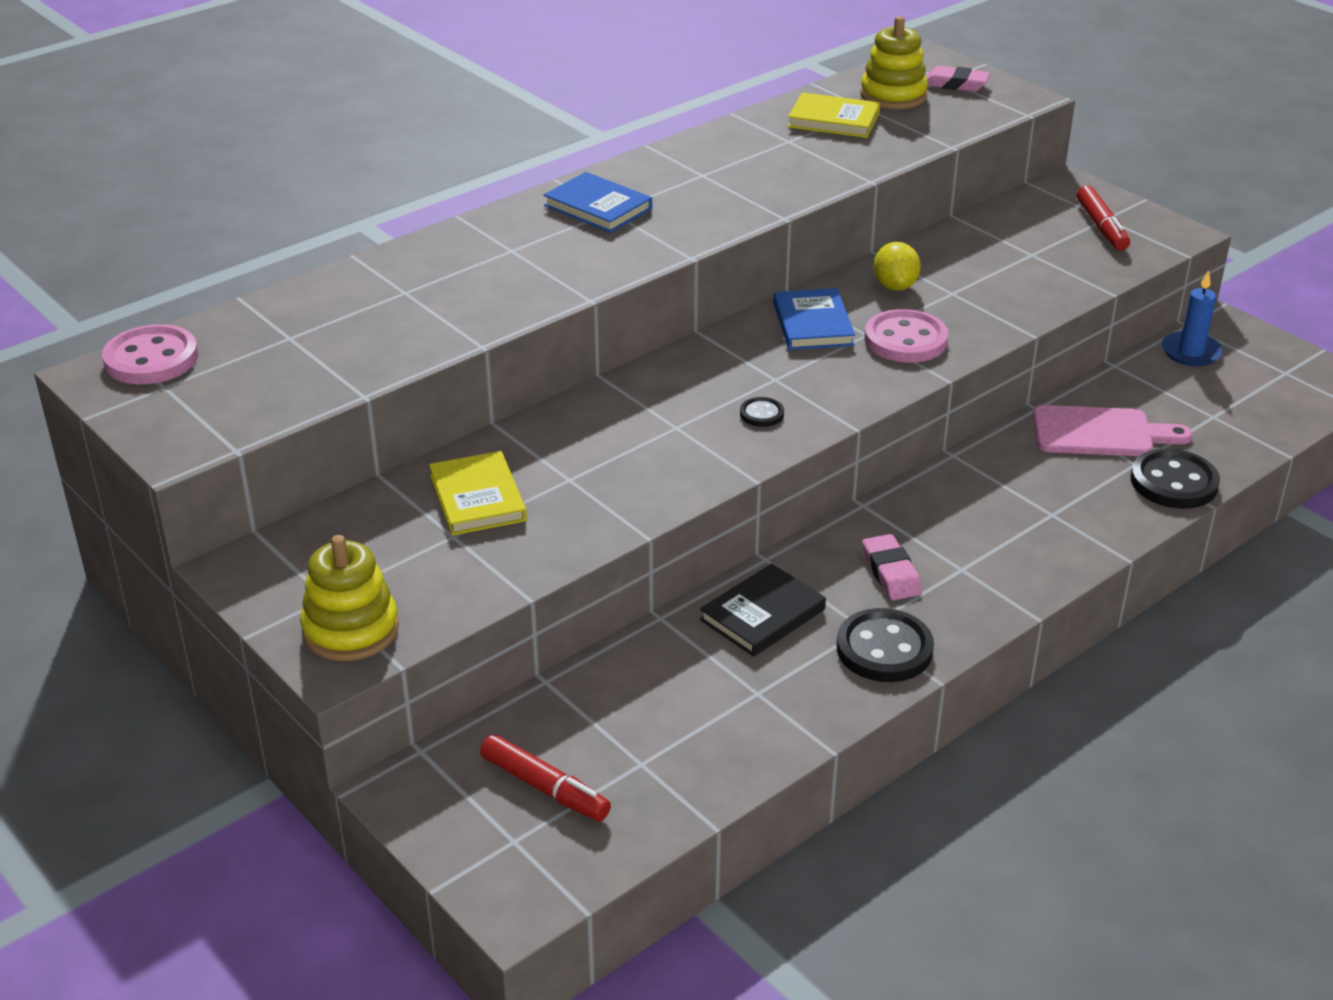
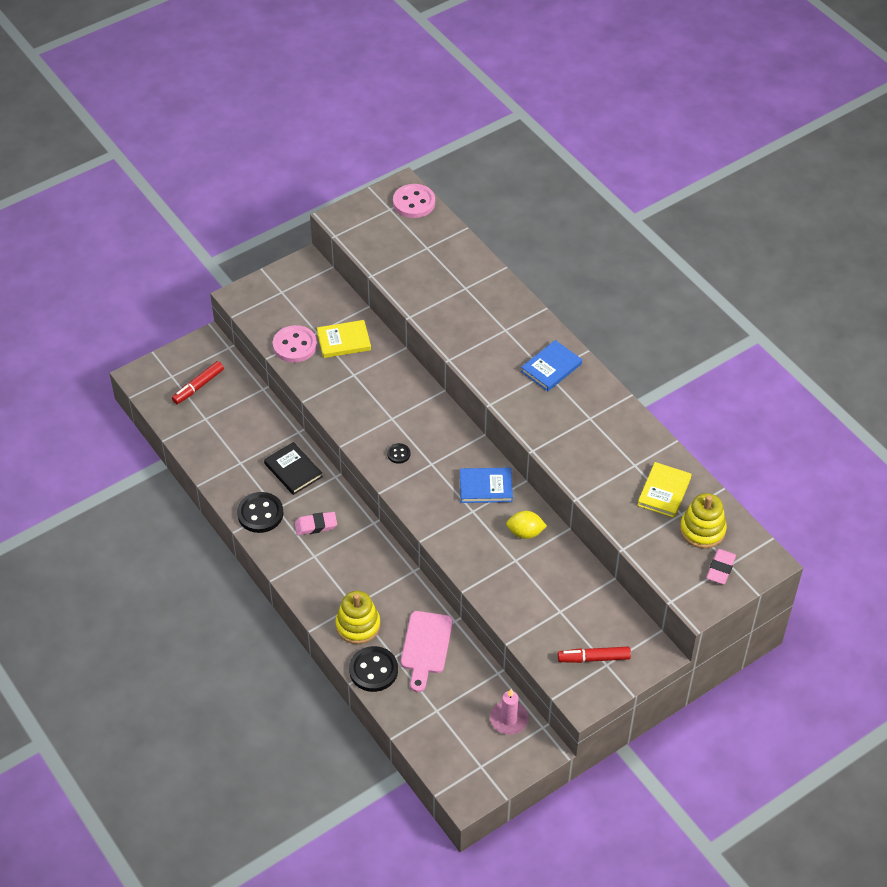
camera: 95 degrees right, 15 degrees up
(351, 630) = (258, 300): yellow stacking toy -> yellow stacking toy (358, 625)
(905, 340) = (464, 528): pink button -> pink button (295, 345)
(1191, 352) = (509, 719): blue candle -> pink candle

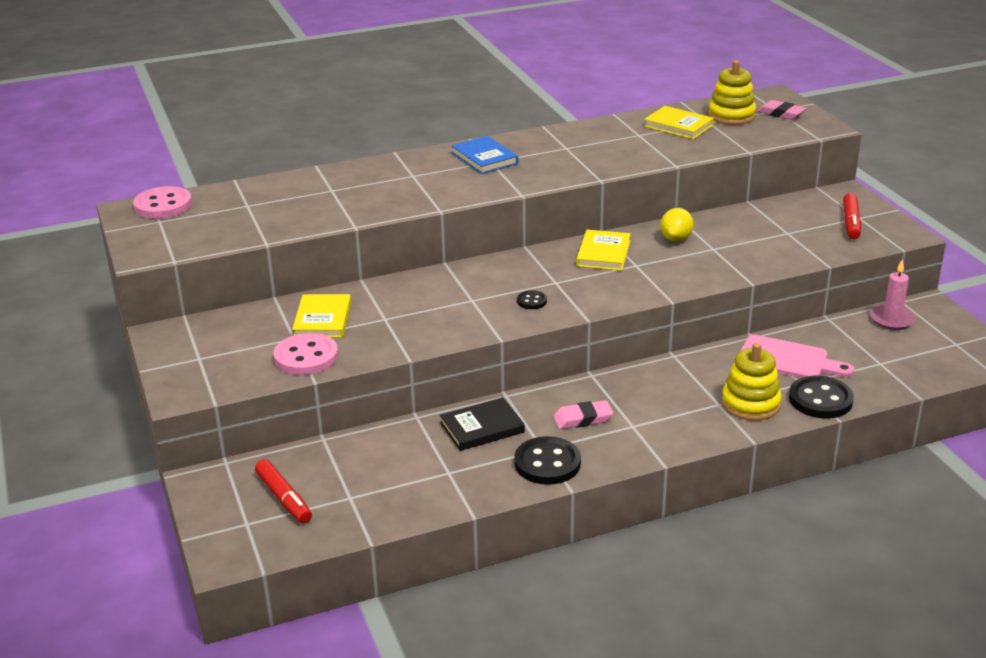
camera: 75 degrees left, 20 degrees down
(316, 525) = (583, 419): pink eraser -> pink eraser turned 75 degrees clockwise
(485, 487) = (603, 253): blue book -> yellow book

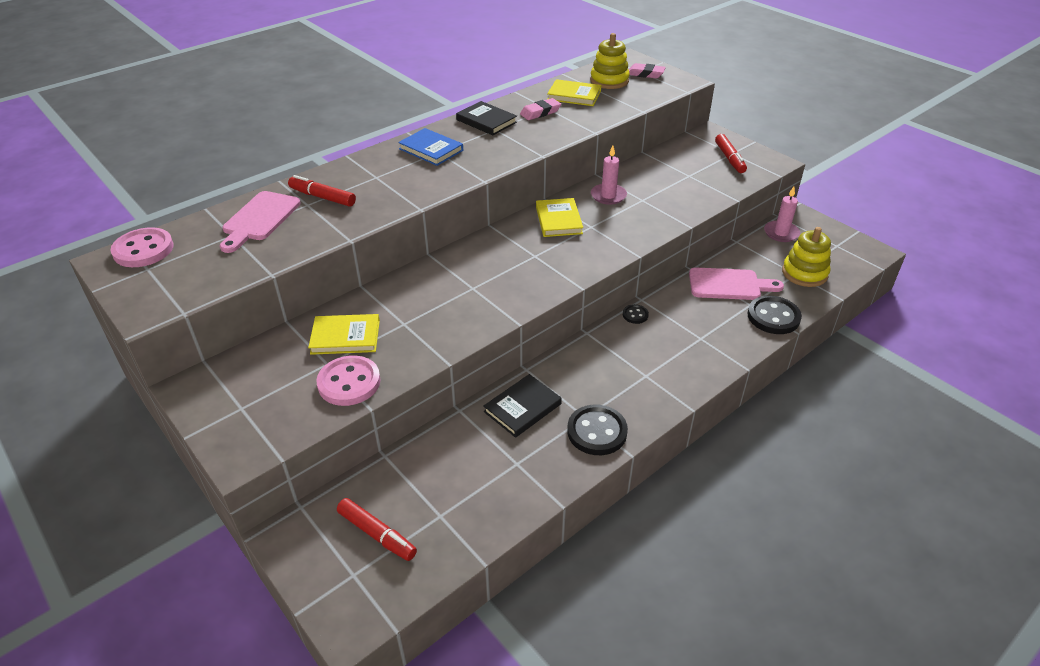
camera: 20 degrees left, 10 degrees up
(279, 196) = (259, 219): none -> pink cutting board
(322, 320) = (345, 337): yellow book -> yellow book turned 75 degrees counterclockwise
(349, 186) = (322, 197): none -> red marker
(532, 301) = (525, 279): black button -> black button (635, 315)
(561, 139) = (486, 121): none -> black book
(583, 419) = (602, 378): pink eraser -> pink eraser (540, 112)
(676, 239) = (608, 196): yellow lemon -> pink candle
(750, 404) = (724, 332): yellow stacking toy -> yellow stacking toy (804, 273)

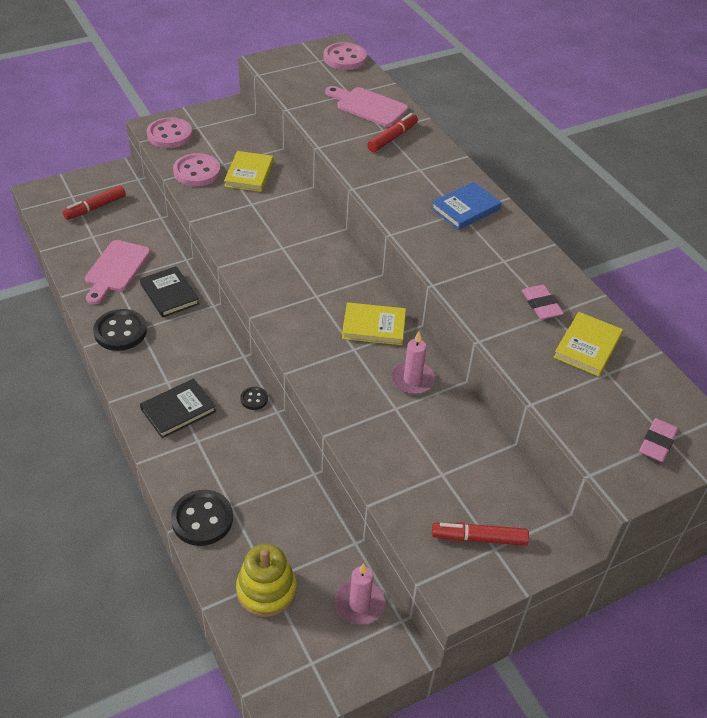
camera: 100 degrees right, 5 degrees up
(263, 432) = (169, 135): none -> pink button
(486, 121) = (525, 257): black book -> black book (178, 410)
(609, 81) = (634, 395): yellow stacking toy -> none
(729, 285) = (272, 499): pink cutting board -> pink cutting board (116, 269)

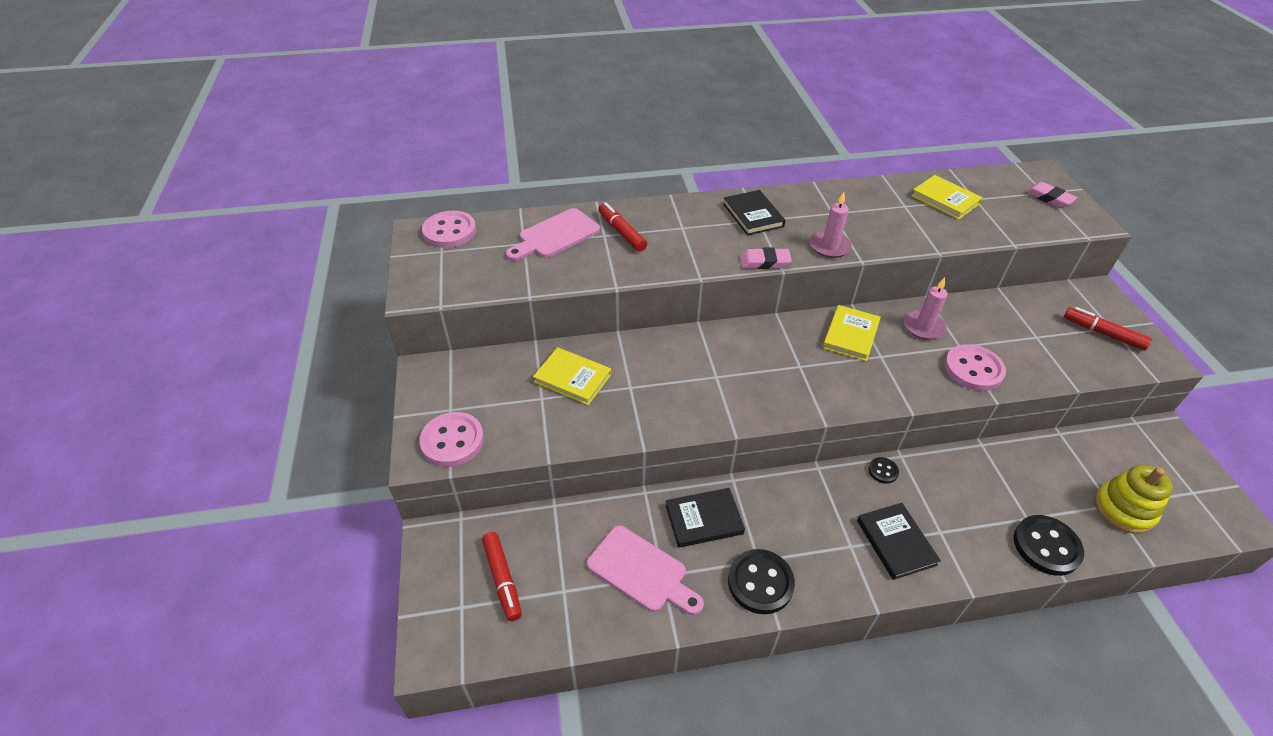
camera: 70 degrees left, 0 degrees up
(197, 172) = (547, 426): pink button -> pink button (973, 369)
(359, 604) = (1125, 446): pink candle -> pink candle (829, 246)
(465, 208) = (753, 215): blue book -> black book
(478, 538) = (1103, 333): red marker -> red marker turned 105 degrees clockwise
(541, 305) = (894, 209): pink eraser -> pink eraser (764, 262)

